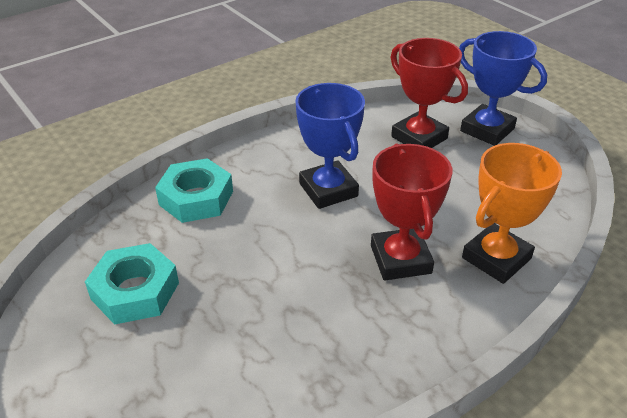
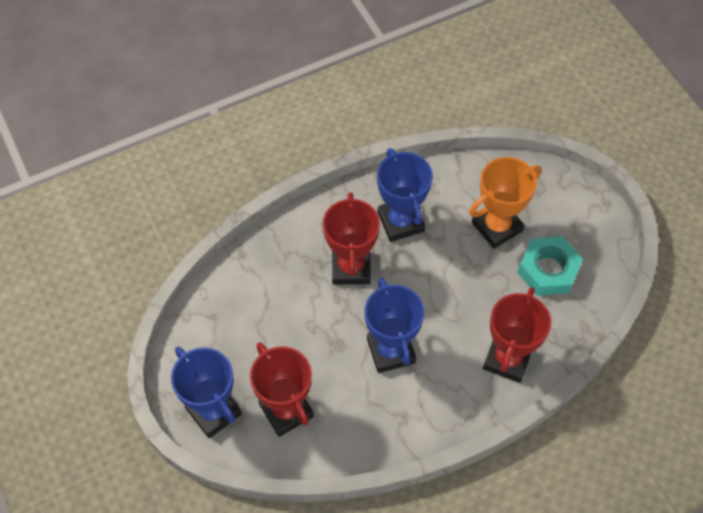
camera: 170 degrees left, 20 degrees up
(196, 198) = (507, 359): turquoise nut -> red trophy
(350, 323) = (400, 222): none -> blue trophy
(496, 258) = (279, 258): orange trophy -> orange trophy (497, 227)

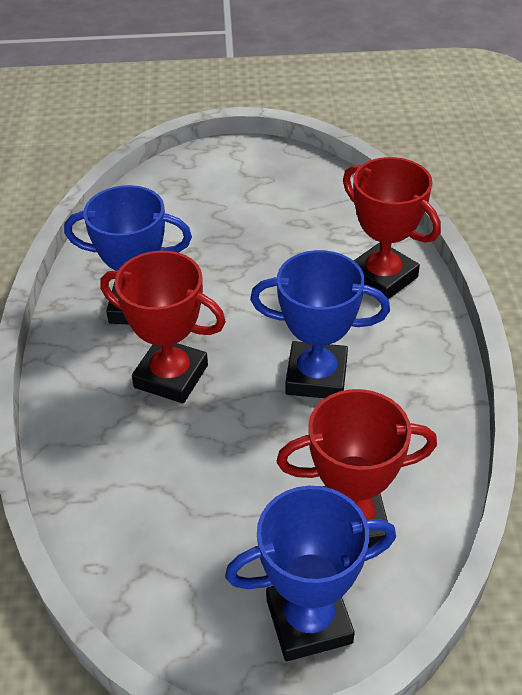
camera: 65 degrees left, 15 degrees down
(497, 227) = (206, 229): orange trophy -> none
(548, 270) = (288, 209): turquoise nut -> none

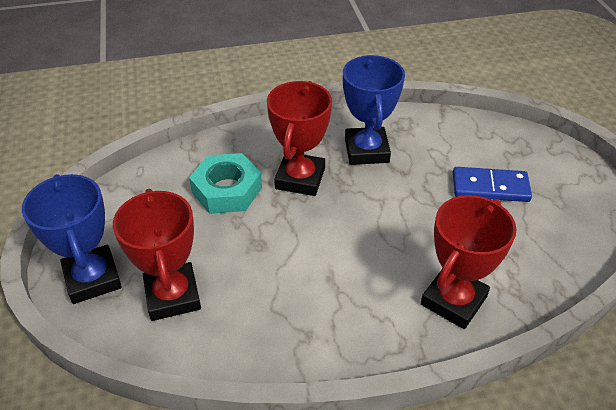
camera: 80 degrees right, 0 degrees up
(171, 456) = (227, 190): none -> turquoise nut
(232, 219) = (490, 187): none -> blue domino
(316, 376) = (316, 262): blue trophy -> none

